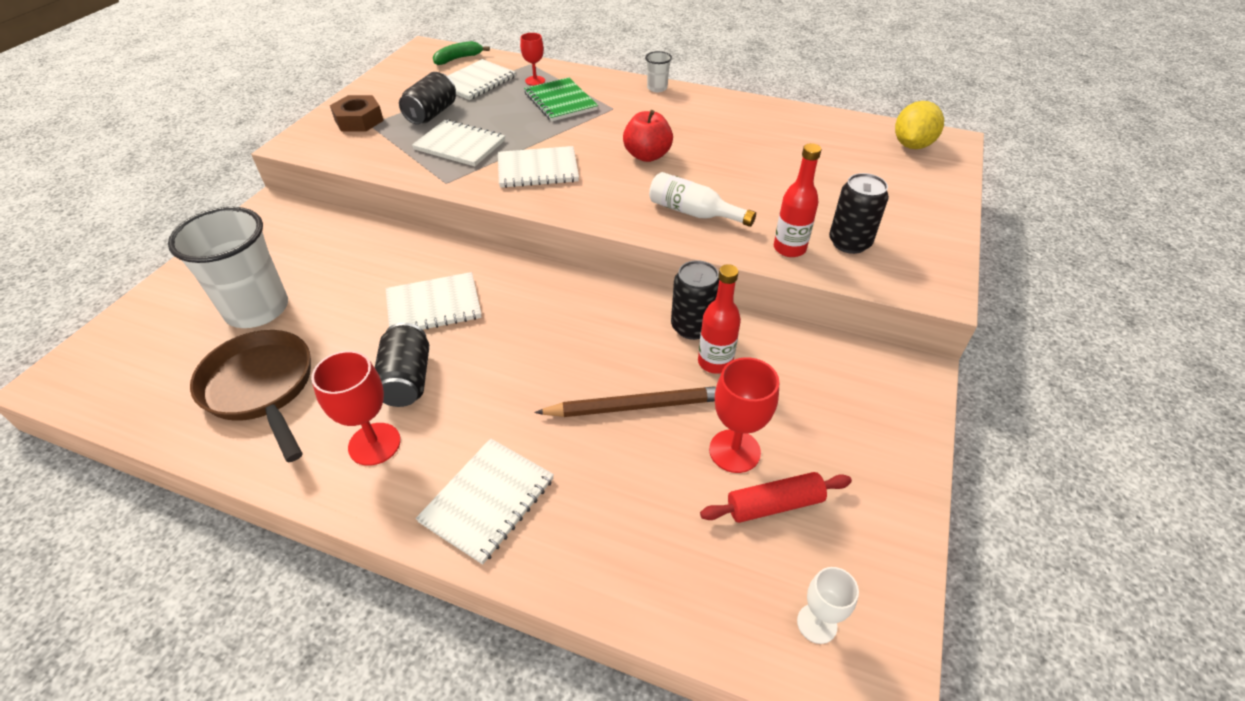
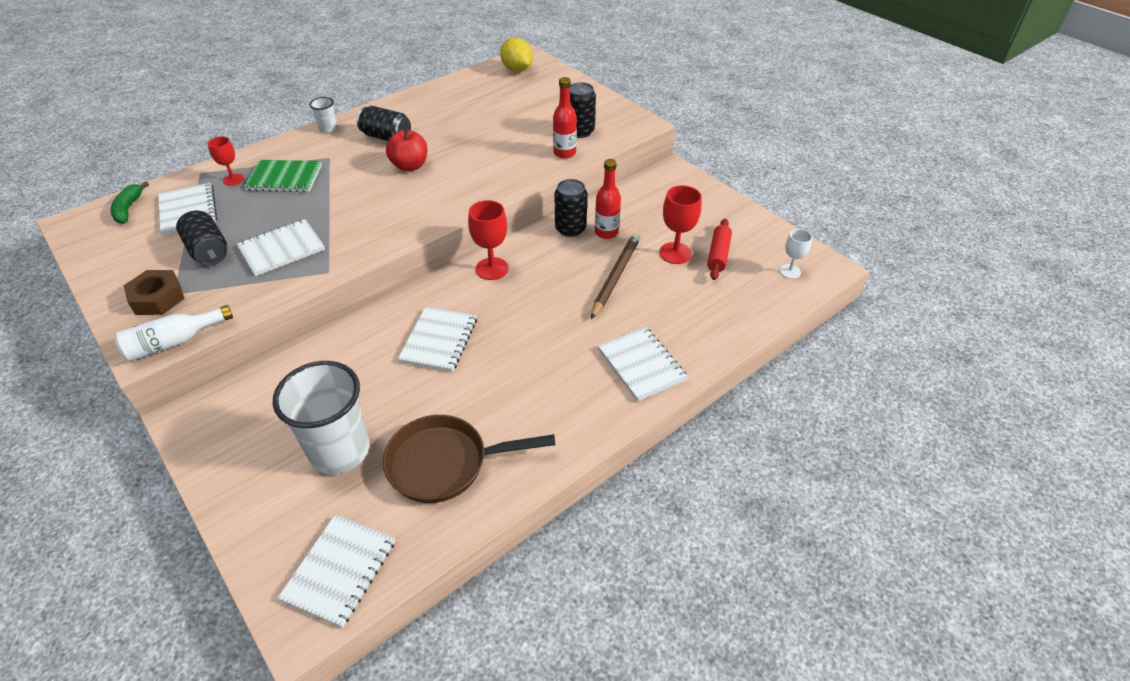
camera: 60 degrees left, 0 degrees up
(374, 444) = (555, 408): red goblet -> red goblet (492, 269)
(407, 380) = (506, 375): black can -> black can (386, 137)
(538, 169) = (367, 220): white notebook -> white notebook (340, 570)
(694, 213) = (494, 172): white bottle -> white bottle (174, 342)

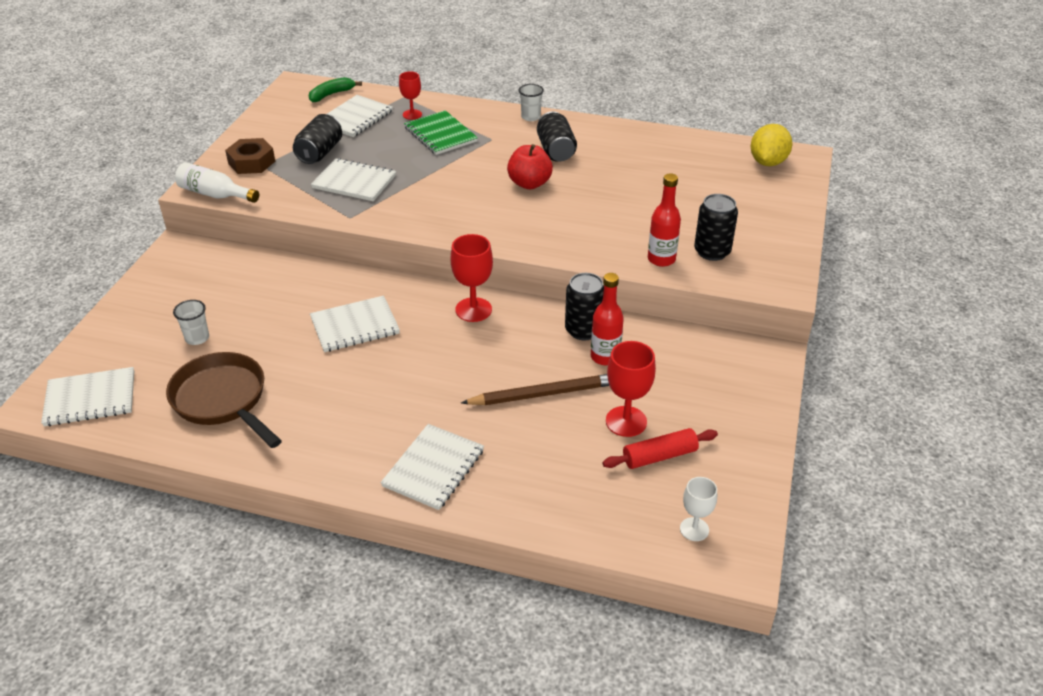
camera: 55 degrees right, 5 degrees down
(340, 451) = (197, 338): white cup -> white cup, size x0.44

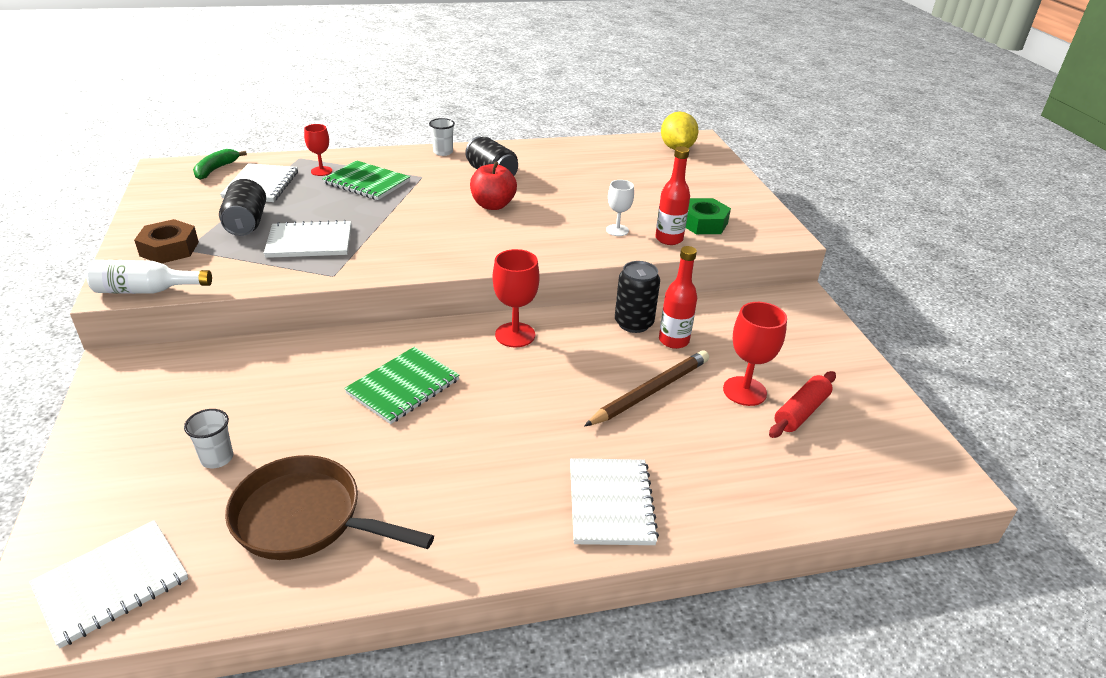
camera: 30 degrees left, 5 degrees down
(355, 326) = (403, 387): white notebook -> green notebook
(694, 529) = (891, 466): white goblet -> white goblet (617, 230)
(712, 252) = (703, 223): black can -> green nut

